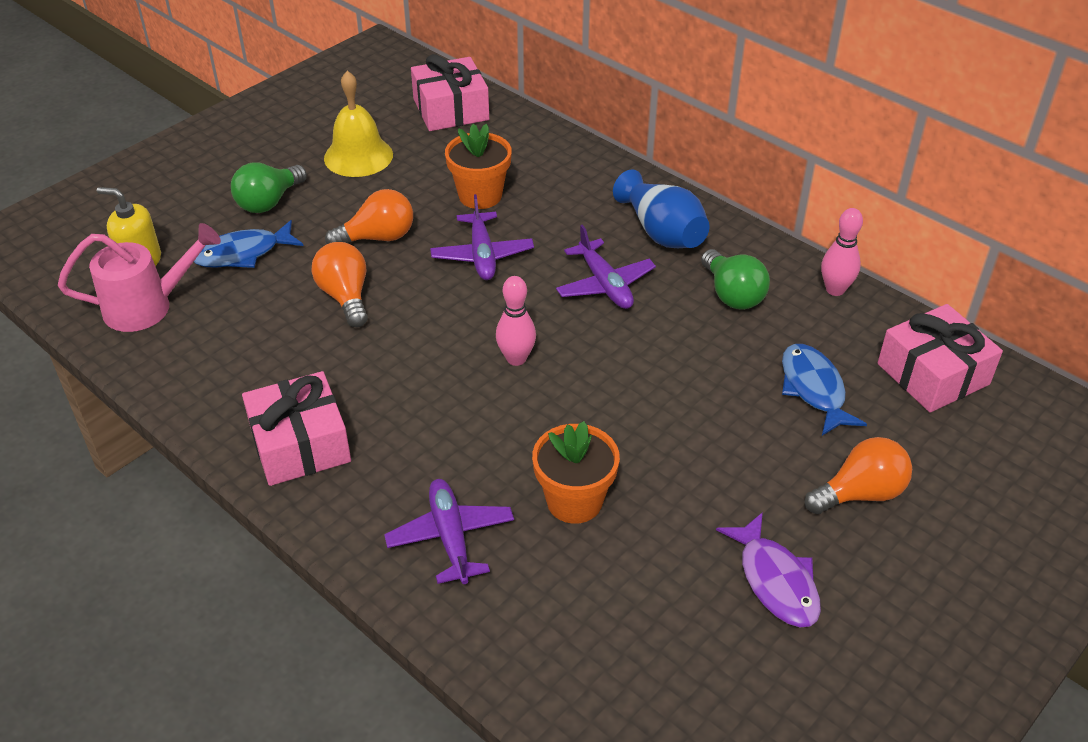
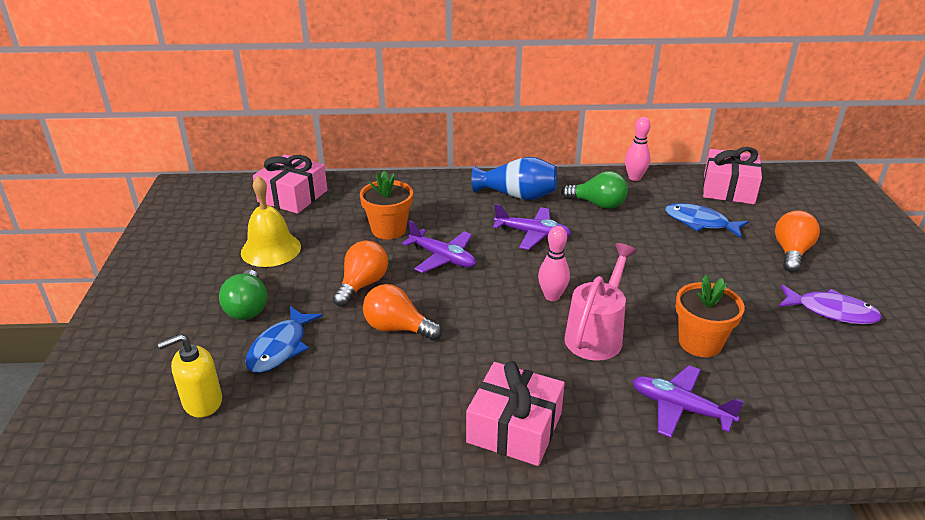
camera: 45 degrees left, 10 degrees down
(148, 307) = (259, 425): pink watering can -> pink watering can (597, 334)

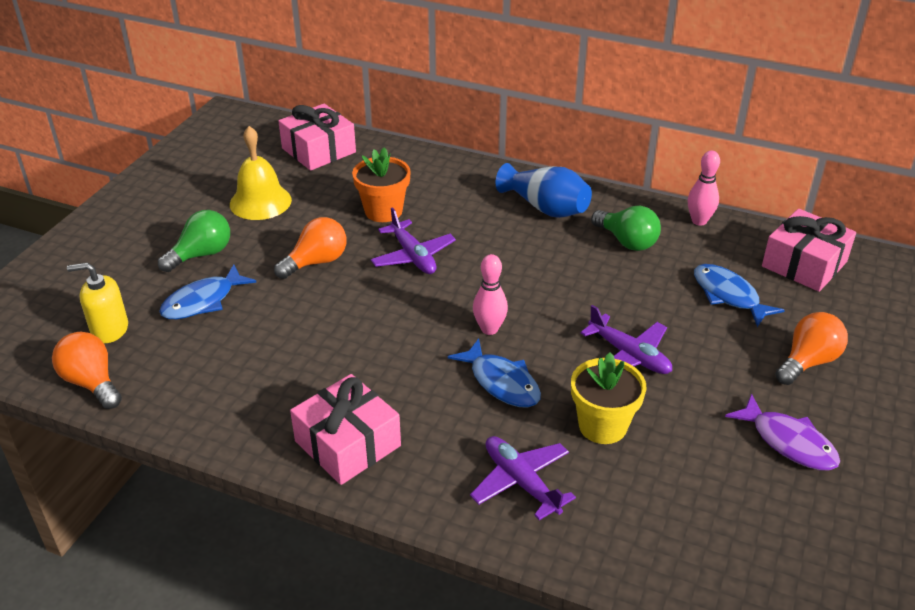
camera: 25 degrees right, 5 degrees up
(247, 308) = (201, 254): green light bulb -> green light bulb turned 150 degrees counterclockwise
(397, 328) = (316, 315): orange light bulb -> orange light bulb (92, 383)
(532, 234) = (525, 256): purple plane -> purple plane (629, 355)
(597, 334) = (501, 382): pink watering can -> blue fish
(700, 343) = (602, 426): orange flower pot -> yellow flower pot

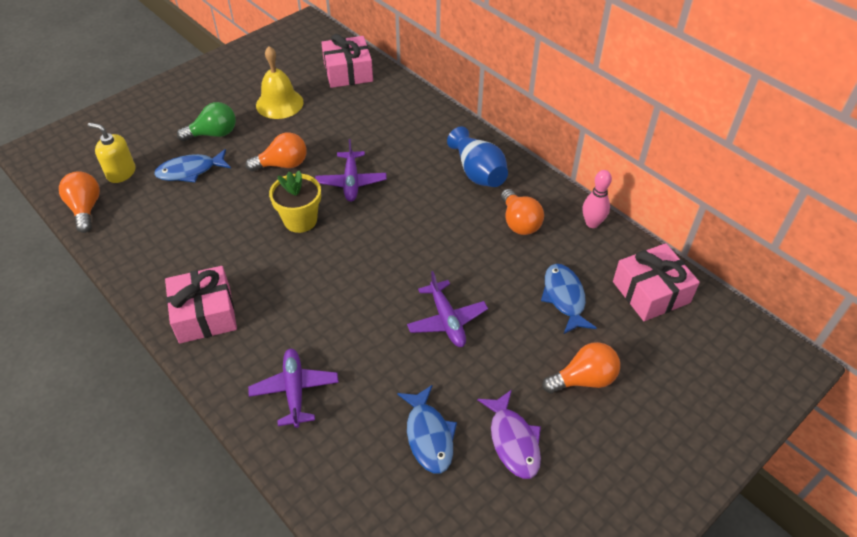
camera: 25 degrees right, 10 degrees up
(383, 211) = (357, 137): orange flower pot -> none
(489, 329) = (361, 261): pink bowling pin -> none
(501, 382) = (338, 307): blue fish -> blue fish (428, 435)
(602, 426) = (383, 370): yellow flower pot -> yellow flower pot (300, 220)
(627, 241) = (519, 222): green light bulb -> orange light bulb

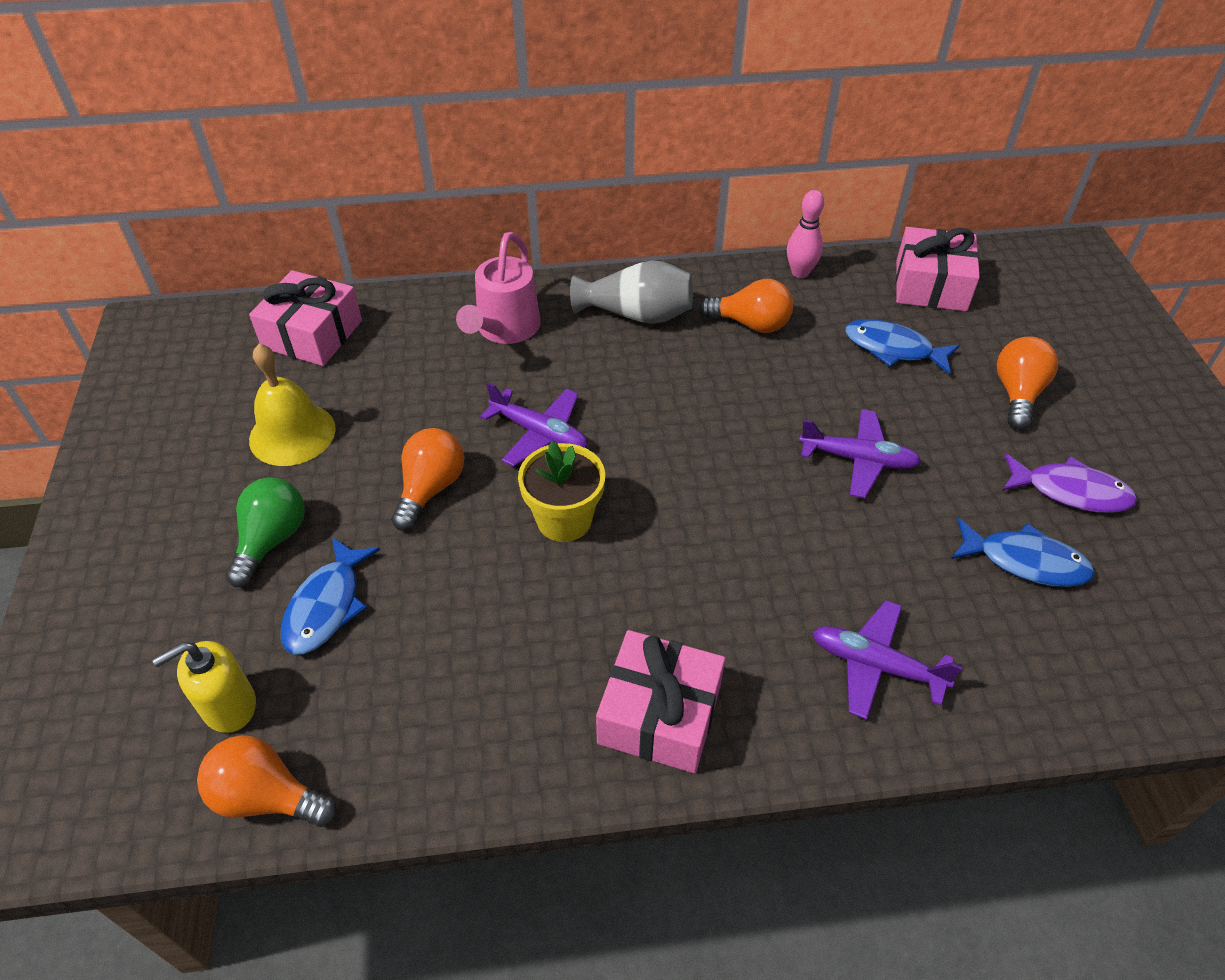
camera: 55 degrees left, 0 degrees up
(415, 131) = (505, 330): none -> pink watering can
(478, 172) = (637, 314): blue vase -> grey vase

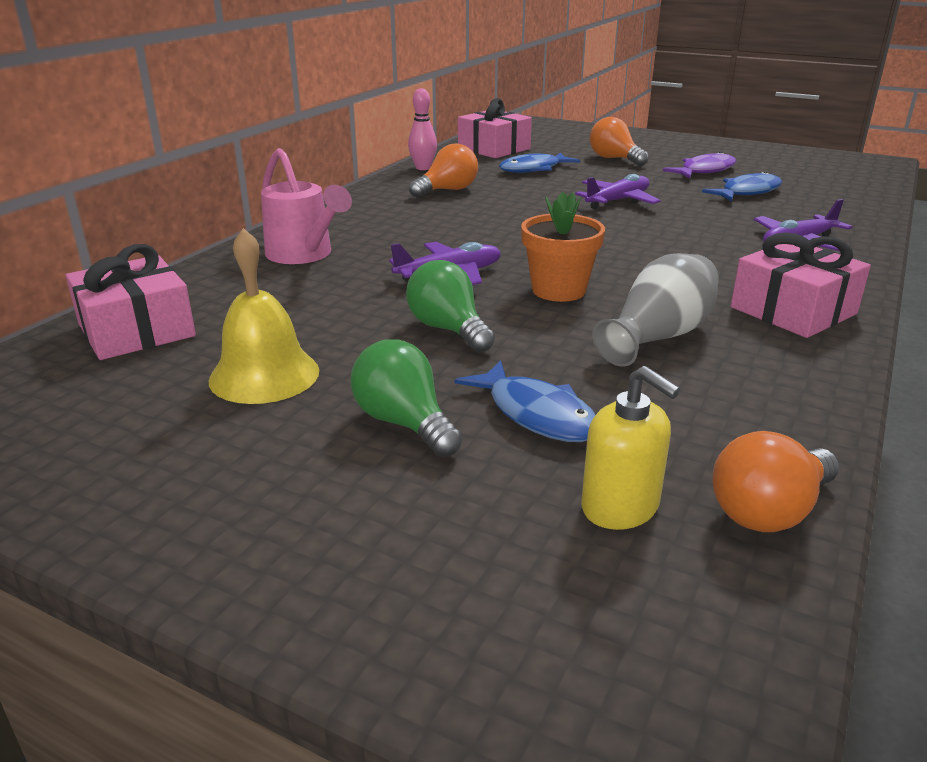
camera: 55 degrees left, 20 degrees down
(229, 706) = (620, 507): yellow soap dispenser -> yellow soap dispenser turned 45 degrees counterclockwise
(431, 489) = (448, 329): orange light bulb -> green light bulb
(564, 520) = (558, 290): yellow flower pot -> orange flower pot
(637, 314) = (375, 214): grey vase -> grey vase (658, 336)

